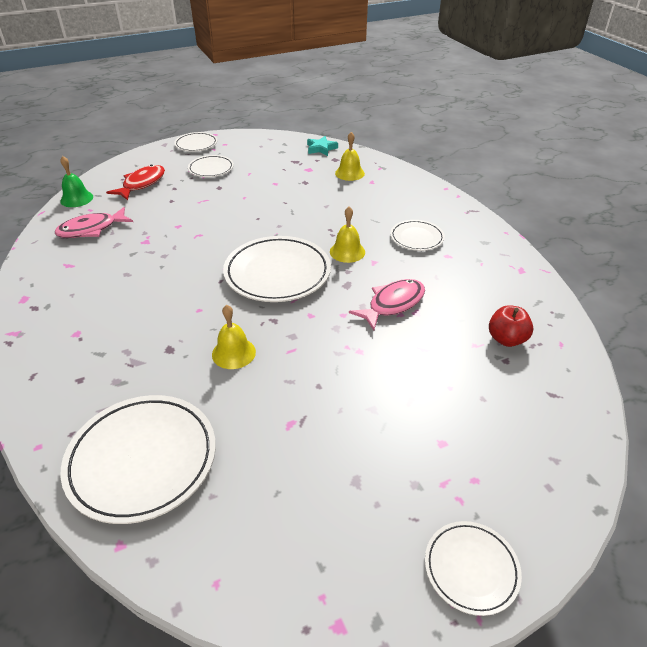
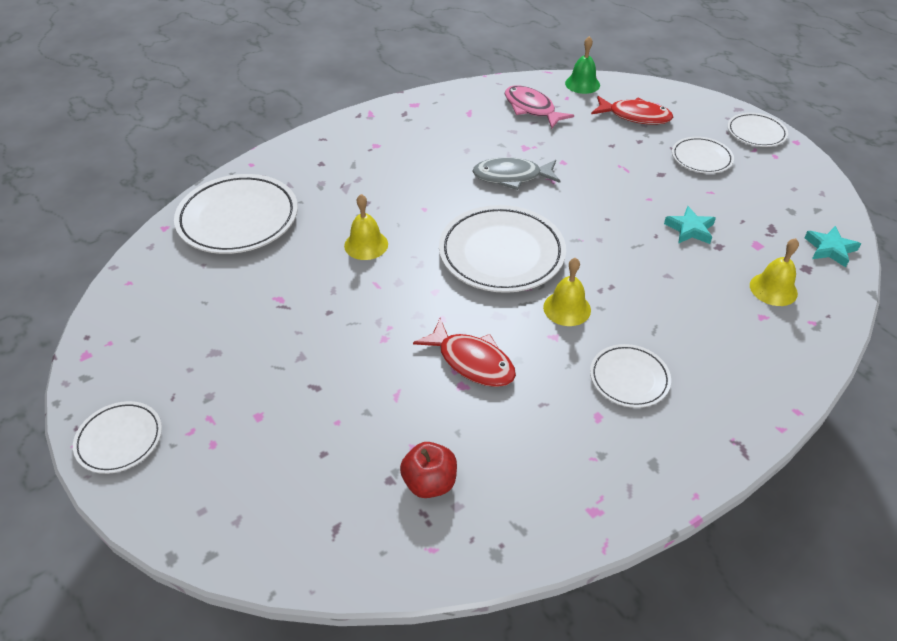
camera: 80 degrees right, 5 degrees up
(182, 254) = (511, 177): none -> grey fish
(284, 188) = (690, 229): none -> turquoise star
(393, 304) = (472, 361): pink fish -> red fish

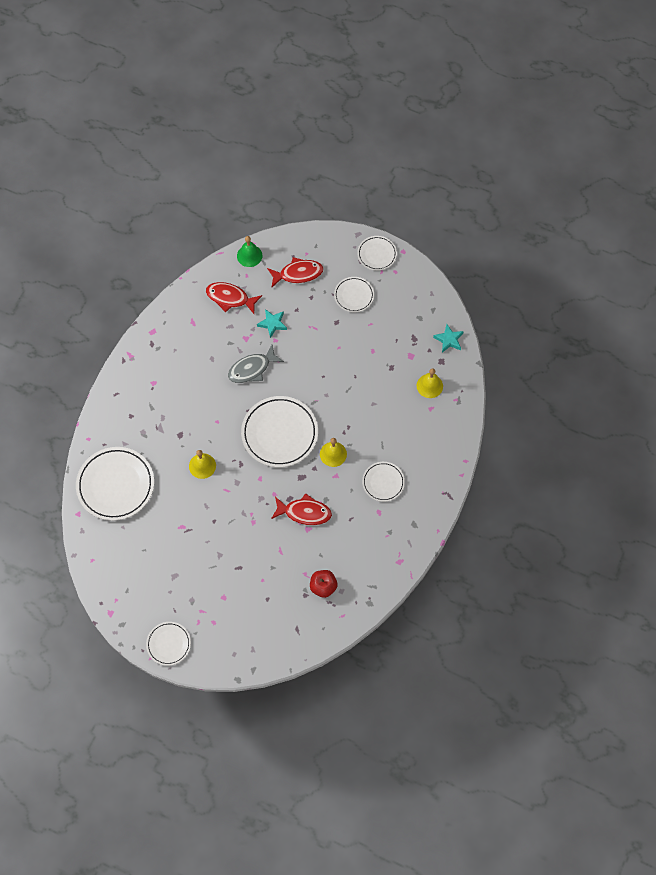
camera: 30 degrees left, 20 degrees up
(531, 109) = (230, 298): pink fish -> red fish
(690, 229) = (371, 362): turquoise star -> turquoise star (272, 324)

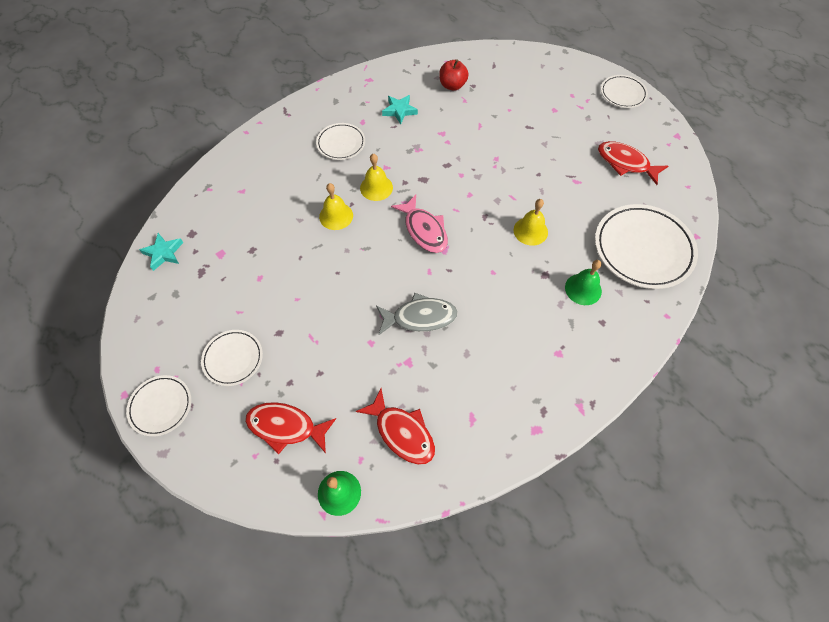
camera: 155 degrees left, 5 degrees down
(150, 435) = (583, 289): none -> green bell
(272, 324) = (362, 367): turquoise star -> turquoise star (399, 111)
(279, 433) = (424, 230): white plate -> pink fish
(304, 512) = (437, 147): red fish -> red fish (625, 163)
(429, 386) = (225, 213): yellow bell -> yellow bell (336, 216)

